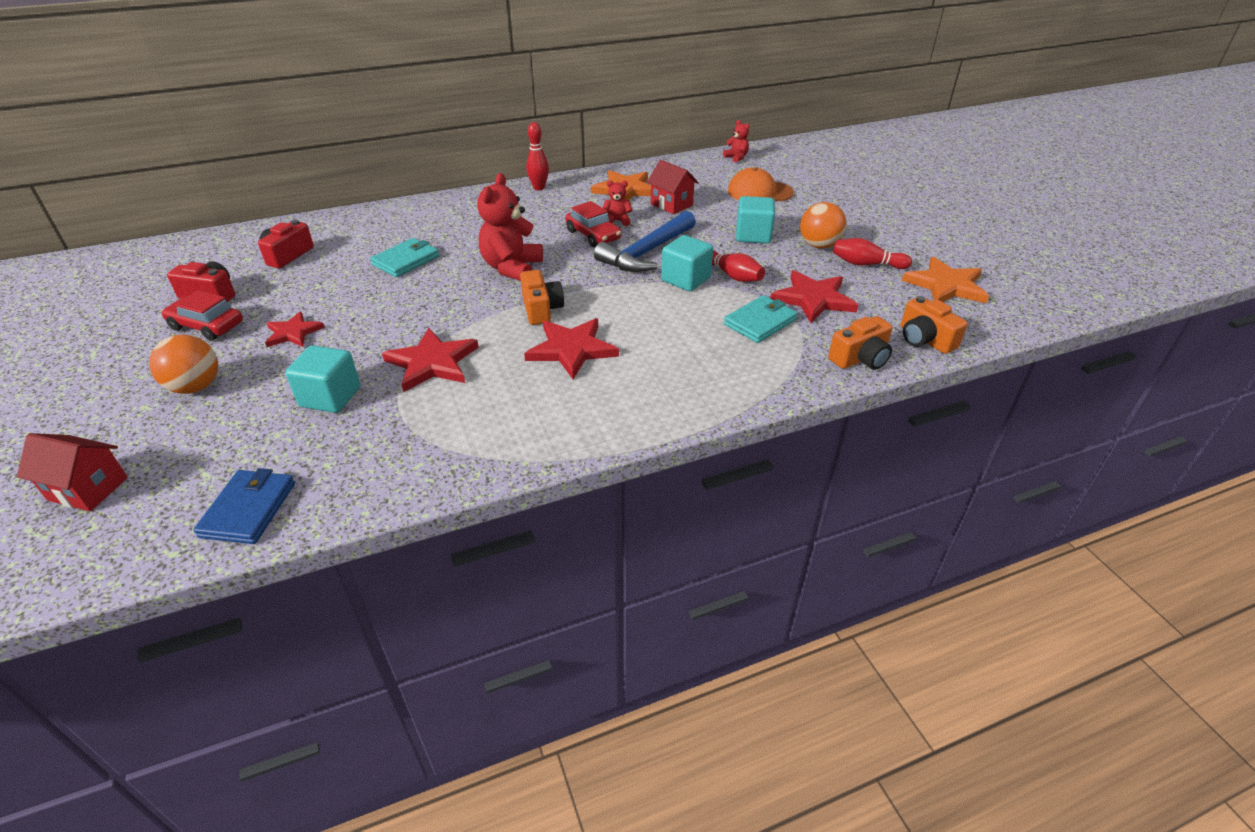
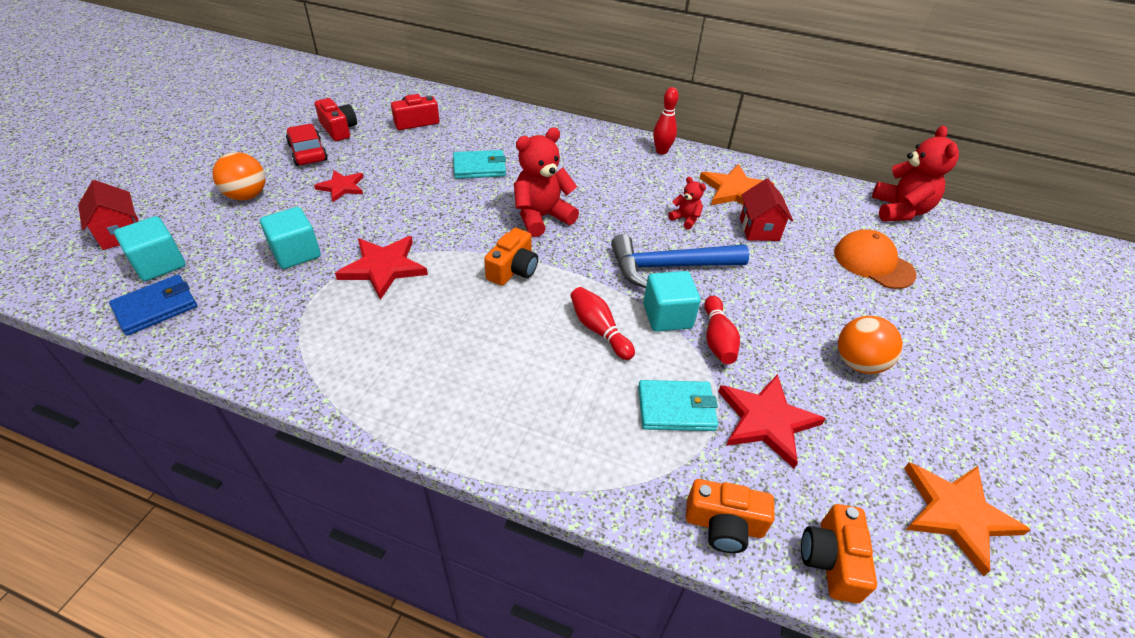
camera: 40 degrees right, 5 degrees up
(571, 349) = (485, 322): red star -> none
(593, 235) = (646, 222): red car -> none
(736, 157) = (899, 210): red teddy bear -> red teddy bear, size x2.01
(753, 235) = (798, 308): turquoise cube -> turquoise cube (159, 264)
(866, 264) = (886, 420): red bowling pin -> red bowling pin (599, 330)

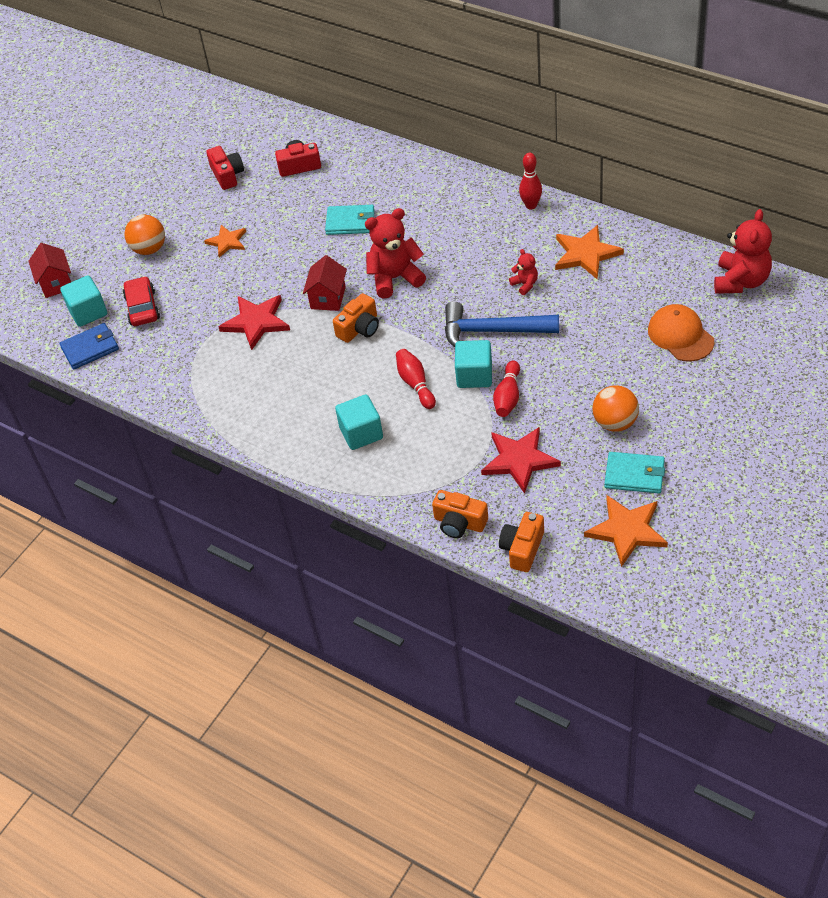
camera: 20 degrees right, 5 degrees up
(296, 253) = (189, 306): turquoise cube -> turquoise cube (361, 433)
(308, 152) = (199, 202): red car -> red car (142, 308)
(342, 187) = (227, 242): red star -> orange star
(676, 408) = (455, 447): turquoise wallet -> turquoise wallet (634, 475)
(759, 229) = (590, 297): red house -> red house (328, 298)

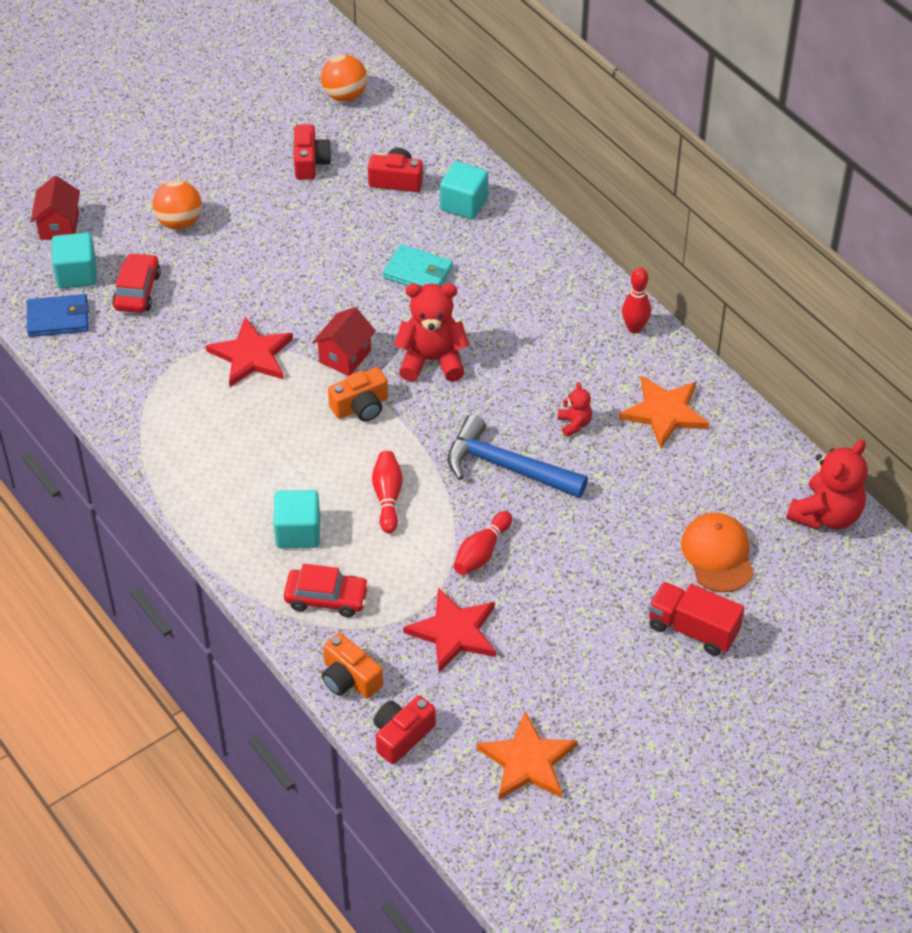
camera: 15 degrees right, 0 degrees up
(227, 242) = (269, 245): orange star -> none
(409, 472) = (326, 598): none -> red car
(474, 375) = (458, 512): turquoise cube -> turquoise cube (464, 204)
(522, 549) = (401, 735): orange camera -> red camera
(615, 423) = (584, 630): orange ball -> orange ball (345, 95)
(634, 475) = (572, 700): turquoise wallet -> none
(693, 393) = (693, 629): none -> red truck

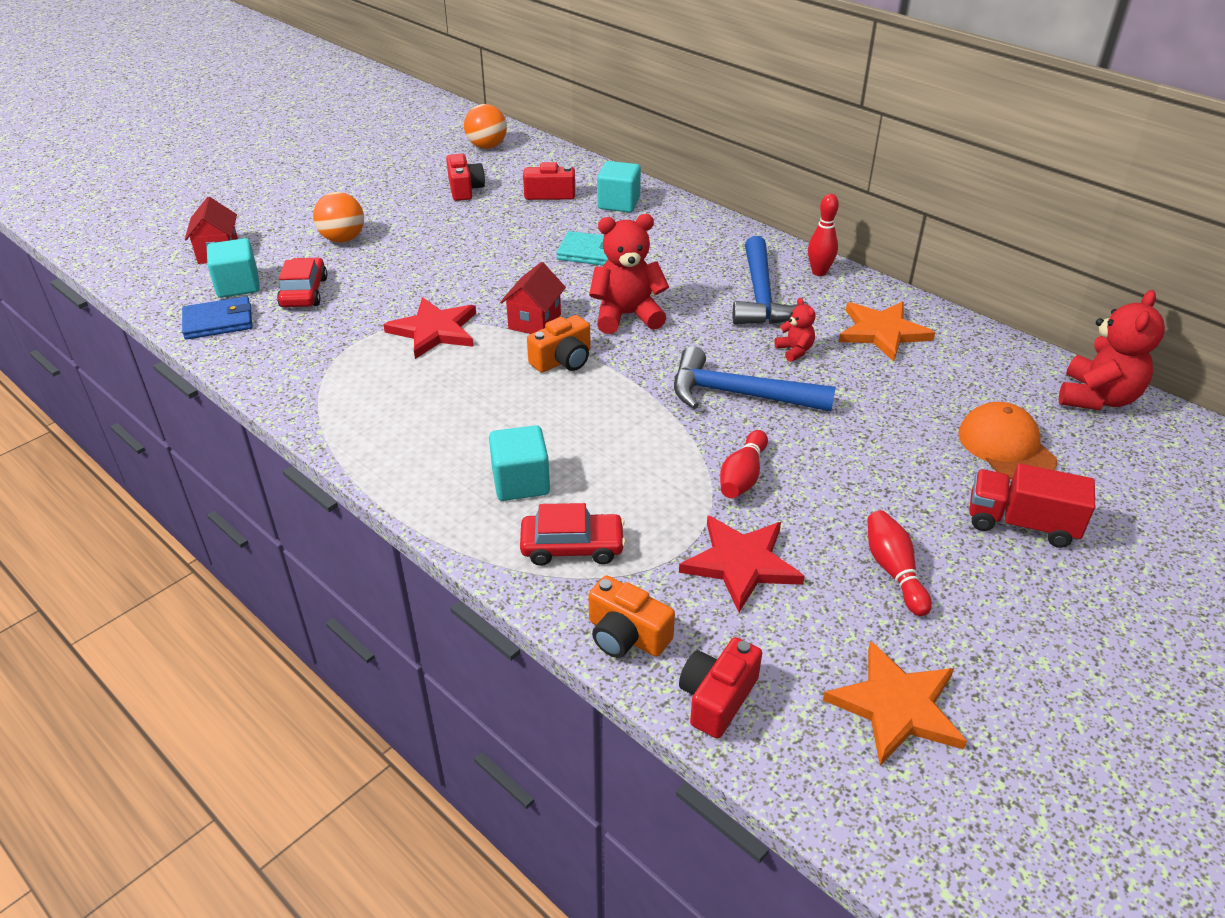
camera: 10 degrees left, 10 degrees down
(387, 497) = (616, 436): red bowling pin -> red bowling pin (893, 571)
(567, 351) = (761, 296): none -> blue hammer

